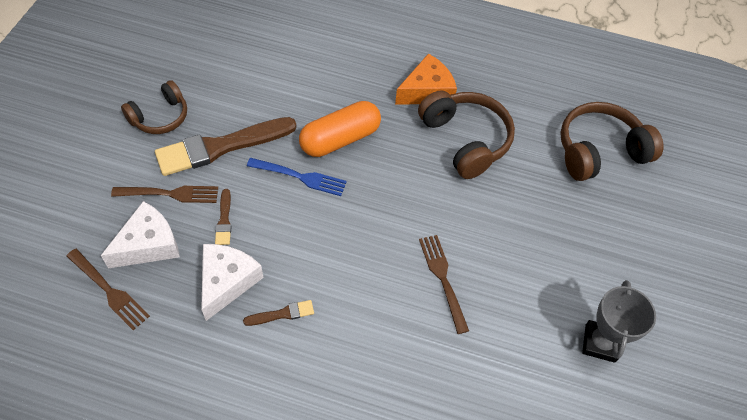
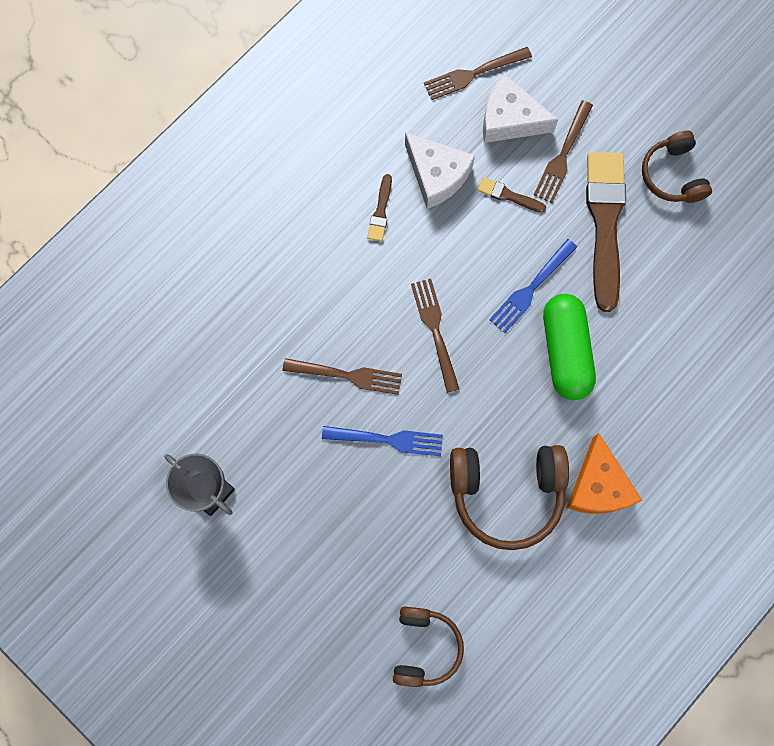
camera: 120 degrees right, 20 degrees up
(148, 244) = (509, 119): white cheese -> white cheese turned 120 degrees clockwise
(340, 139) = (565, 351): orange capsule -> green capsule
(370, 229) = (435, 331): none -> brown fork
(476, 229) = (387, 440): none -> blue fork
(599, 151) = (424, 647): brown headphones -> brown headphones, size x0.64

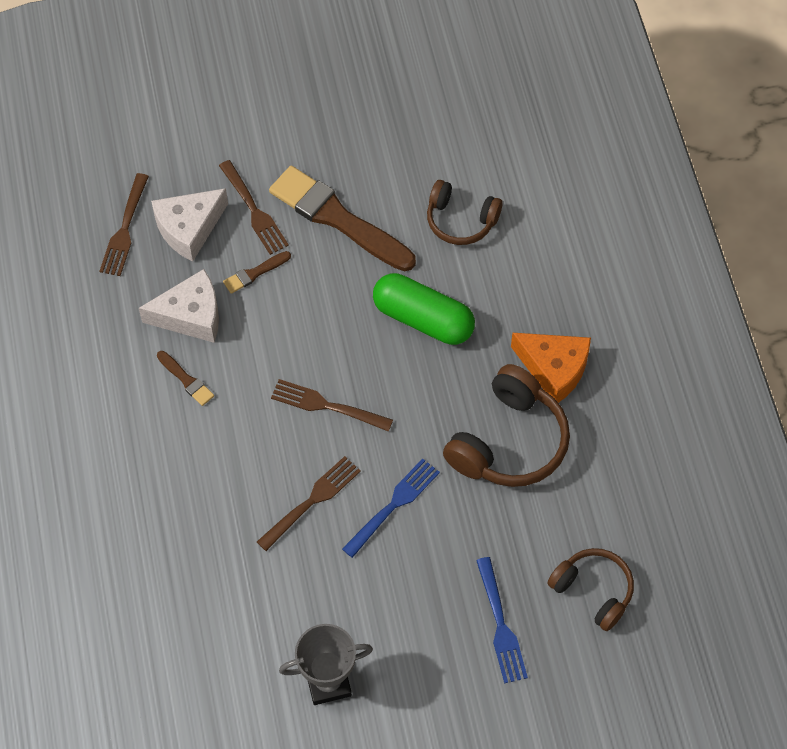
camera: 55 degrees left, 15 degrees down
(531, 288) = (349, 308): blue fork -> blue fork (500, 624)
(672, 175) = (337, 144): brown headphones -> brown headphones (461, 220)

